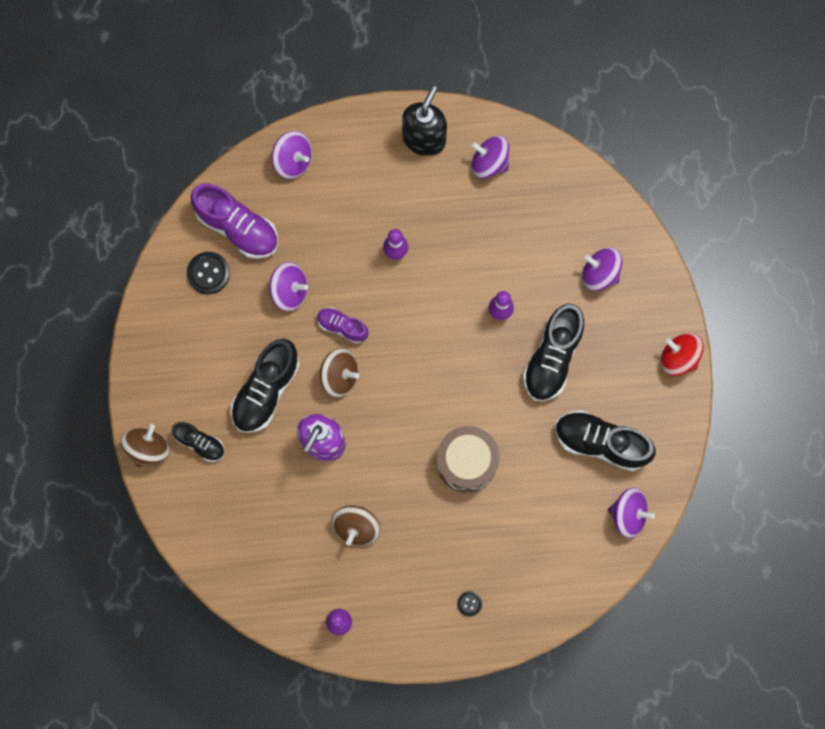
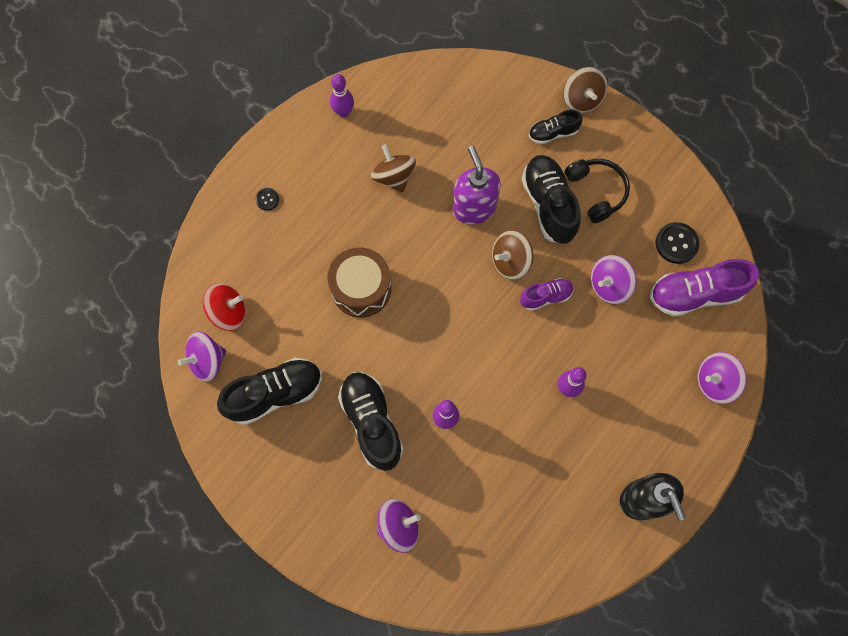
camera: 135 degrees right, 5 degrees down
(220, 366) = (596, 192): none -> black headphones
(489, 163) = (573, 532): purple spinning top -> none
(678, 358) = (274, 518): red spinning top -> red spinning top (228, 312)

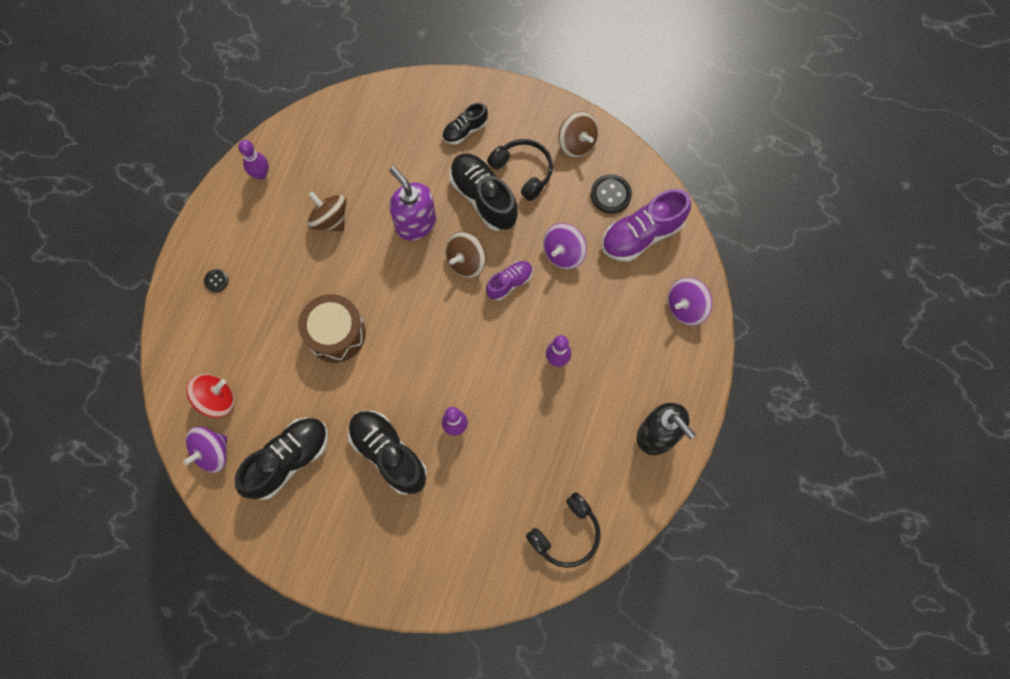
camera: 20 degrees left, 0 degrees up
(398, 526) = (446, 539): purple spinning top -> none
(517, 564) = (566, 534): none -> black headphones
(581, 100) = (481, 91): brown spinning top -> brown spinning top (577, 143)

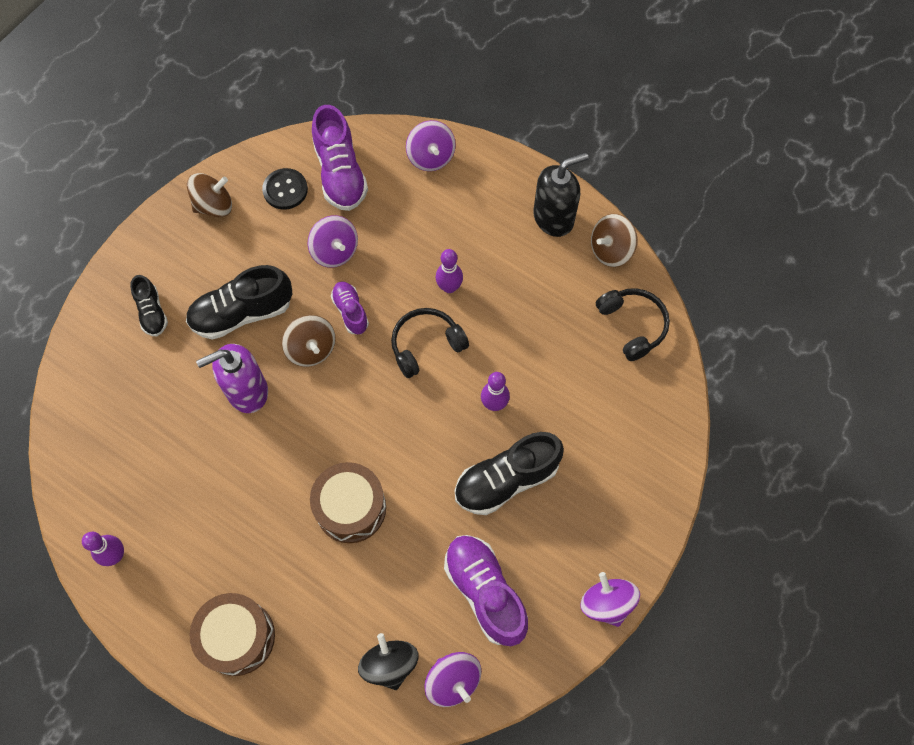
camera: 75 degrees left, 5 degrees down
(216, 281) = (237, 637): black button -> brown drum
(216, 400) = (389, 664): red spinning top -> black spinning top
(288, 460) = (485, 592): black shoe -> purple shoe
(299, 565) = (606, 603): none -> purple spinning top
(330, 219) = (206, 484): brown spinning top -> brown spinning top (610, 250)
(523, 171) = (226, 266): black headphones -> black headphones (426, 345)

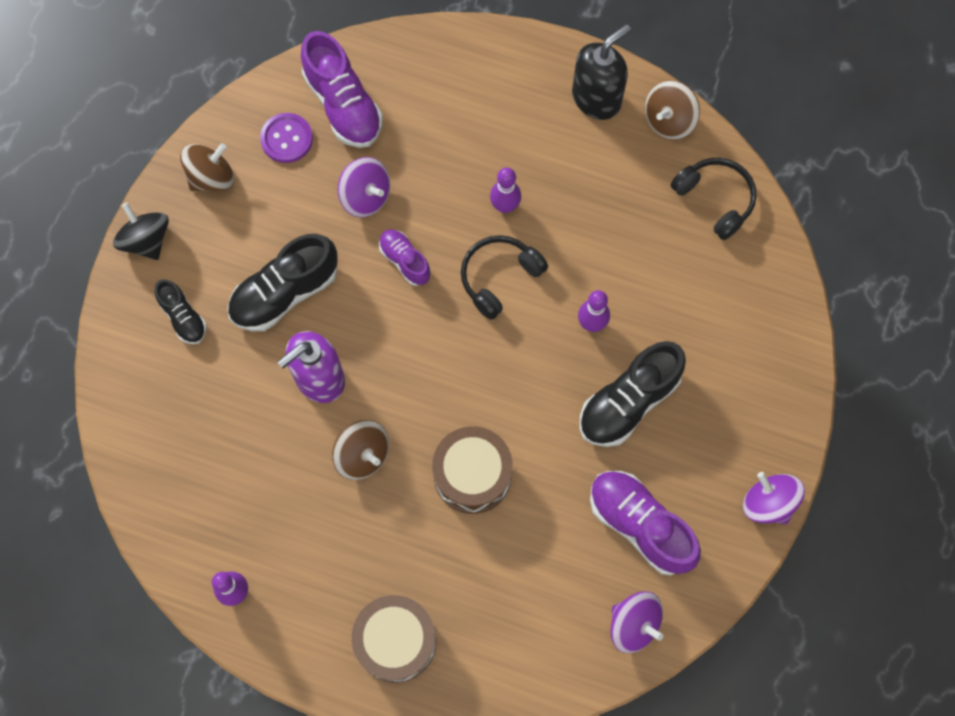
camera: 15 degrees left, 5 degrees up
(285, 190) = (286, 139): black button -> purple button
(311, 349) = (375, 313): brown spinning top -> brown spinning top (362, 455)
(389, 664) = (563, 625): black spinning top -> black spinning top (146, 240)
(431, 157) = (439, 60): purple spinning top -> none

